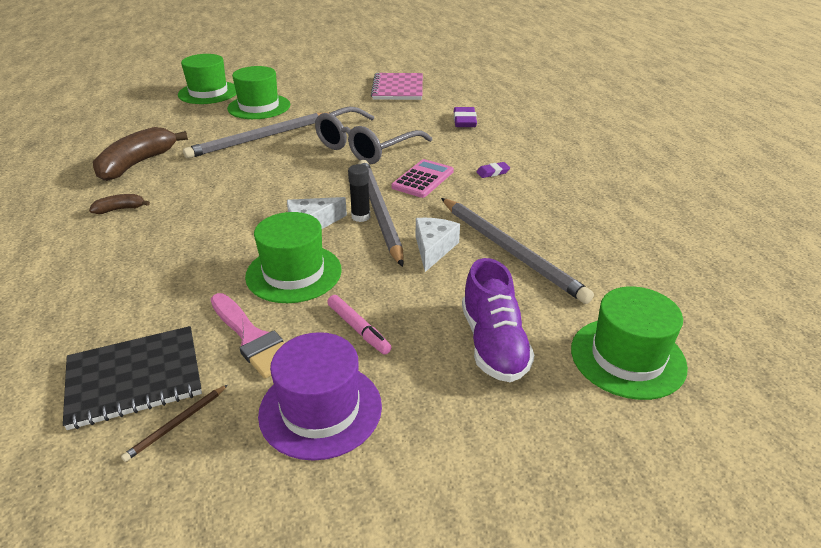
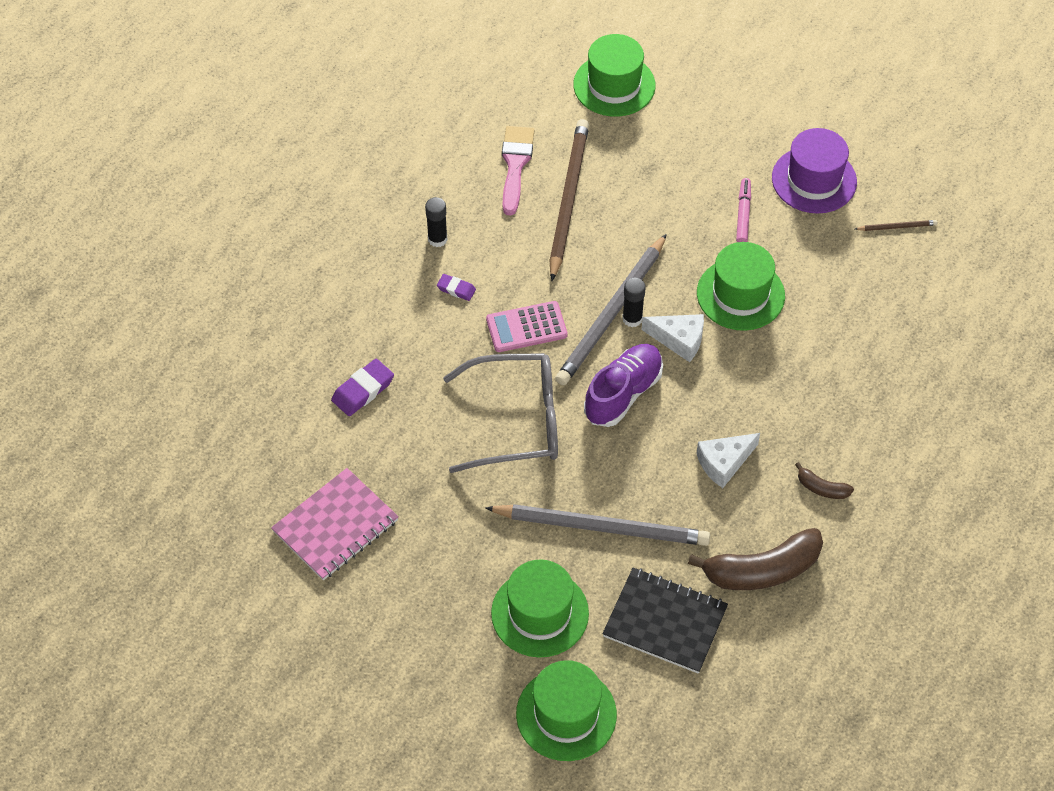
camera: 135 degrees left, 20 degrees up
(134, 379) = (904, 276): black notebook -> black notebook (665, 622)
(252, 338) = (814, 256): pink brush -> pink brush (515, 165)
(433, 249) = (618, 242): white cheese -> white cheese (724, 463)
(493, 344) = (676, 146): purple shoe -> purple shoe (623, 393)
(510, 251) = (568, 199): grey pencil -> brown pencil
(547, 185) = (437, 239): none -> black glue stick

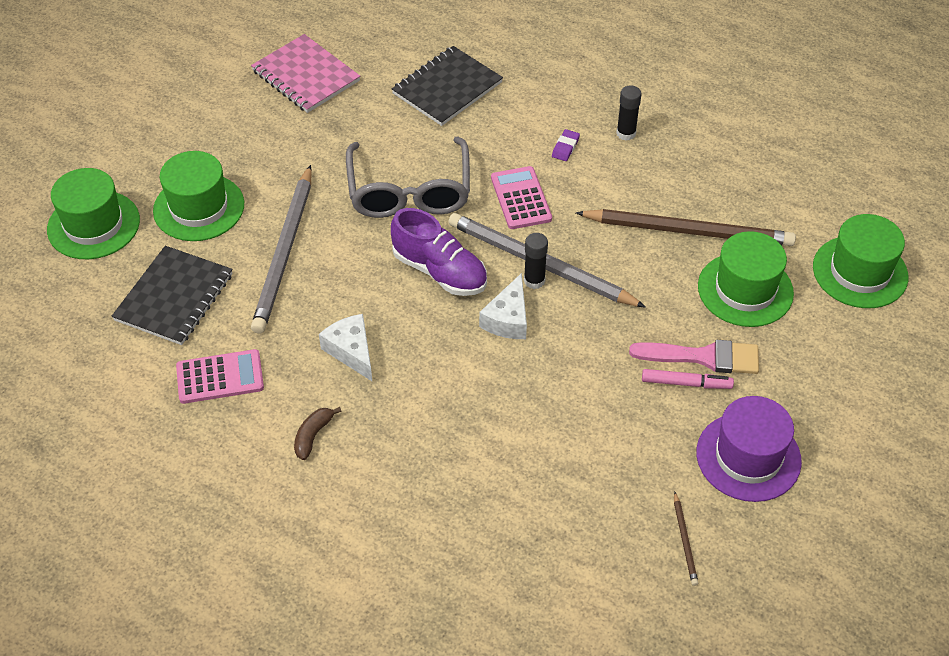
camera: 90 degrees right, 5 degrees down
(363, 390) = (447, 88): purple eraser -> black notebook
(515, 165) = (730, 190): pink brush -> pink brush (703, 357)
(740, 294) = (571, 375): green hat -> green hat (745, 289)
(762, 570) = (220, 377): brown banana -> pink calculator

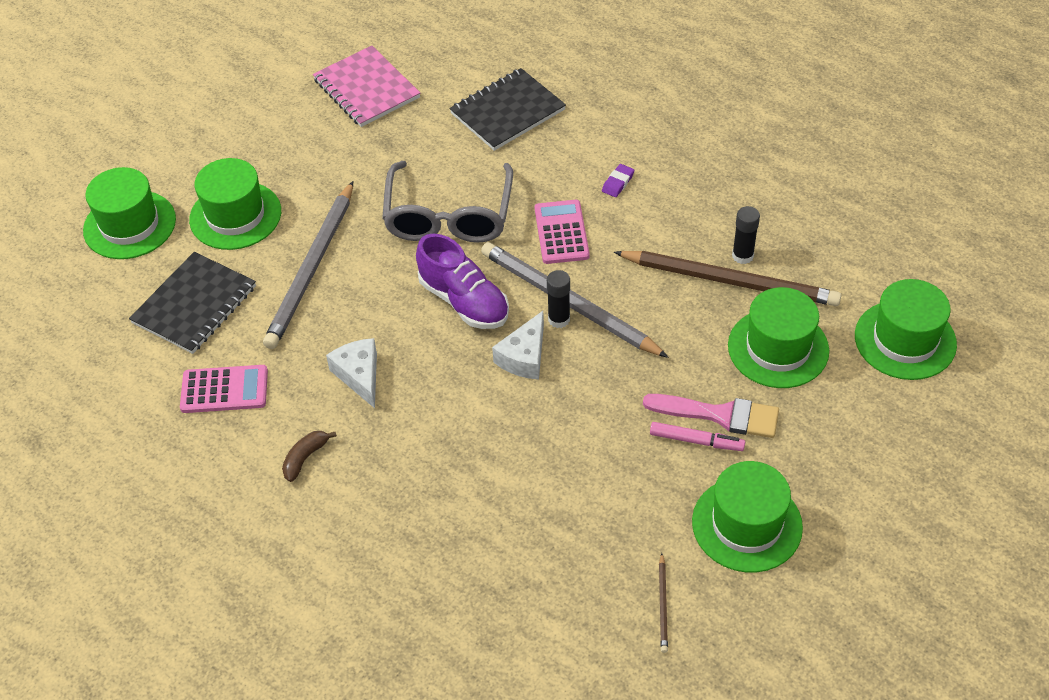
camera: 10 degrees right, 0 degrees up
(626, 133) = (684, 173): black glue stick -> black glue stick (742, 256)
(748, 457) = (747, 524): purple hat -> green hat

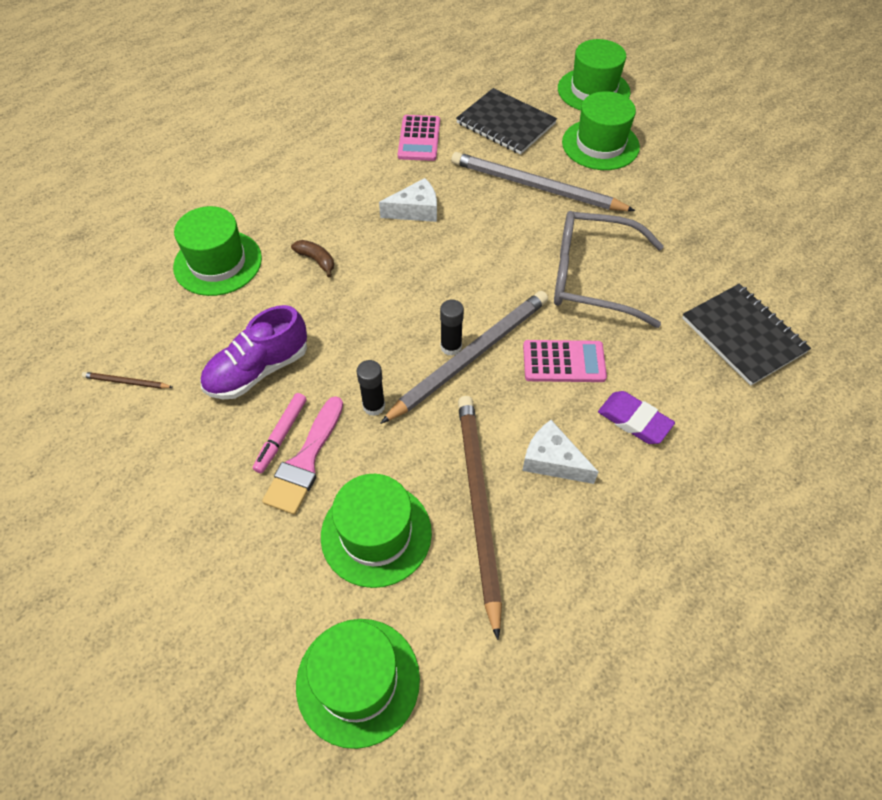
camera: 95 degrees right, 5 degrees up
(305, 458) = (344, 178): brown banana -> brown banana (316, 260)
(366, 89) = (767, 229): pink notebook -> none
(464, 301) = (484, 280): purple shoe -> purple shoe (258, 370)
(524, 357) = (411, 317): white cheese -> white cheese (552, 461)
(618, 183) = (634, 420): purple eraser -> purple eraser, size x1.65
(730, 281) = (478, 505): brown pencil -> brown pencil turned 150 degrees clockwise
(742, 256) = (514, 525): black glue stick -> black glue stick (374, 406)
(747, 524) = (177, 460): green hat -> green hat (218, 263)

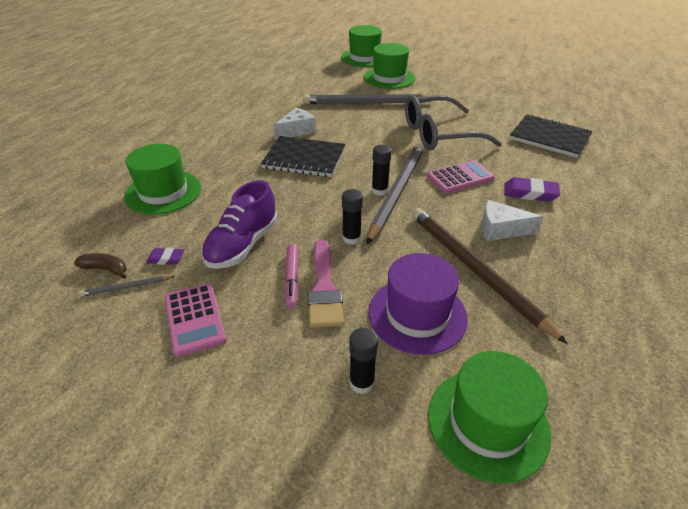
camera: 25 degrees left, 15 degrees down
(126, 382) = (126, 287): brown pencil -> grey pencil
(177, 359) = (166, 258): none -> purple eraser
(273, 585) = (361, 383): none -> black glue stick
(316, 260) = (243, 171): brown banana -> brown banana (105, 269)
(376, 534) = (417, 314): green hat -> purple hat
(419, 139) = (271, 98): pink calculator -> pink calculator (194, 319)
(505, 124) = (323, 80): black notebook -> black notebook (304, 158)

